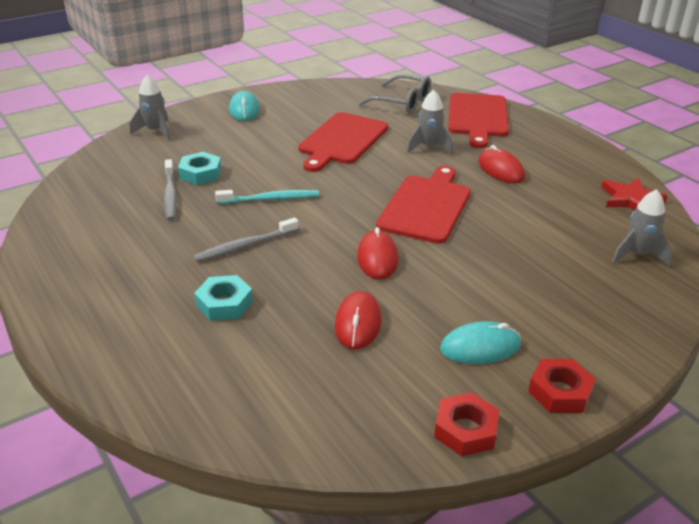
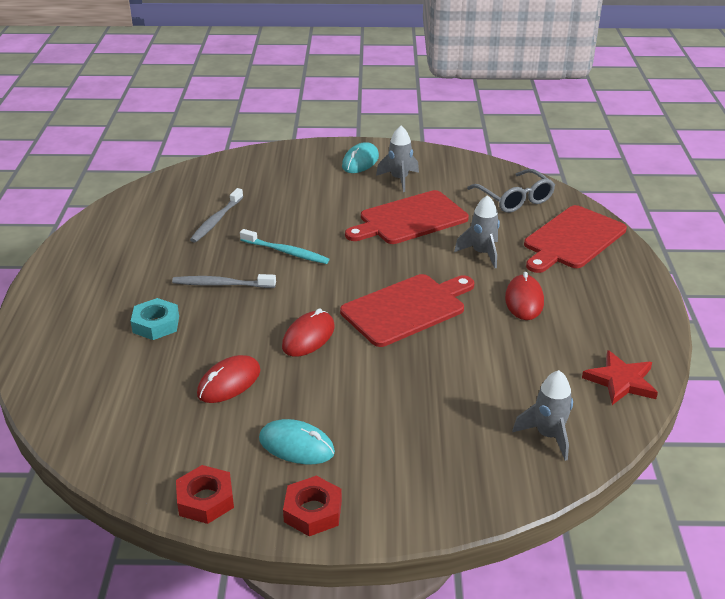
camera: 35 degrees right, 0 degrees up
(155, 131) = (267, 160): grey rocket -> grey rocket (399, 179)
(200, 173) = (259, 209): turquoise nut -> none

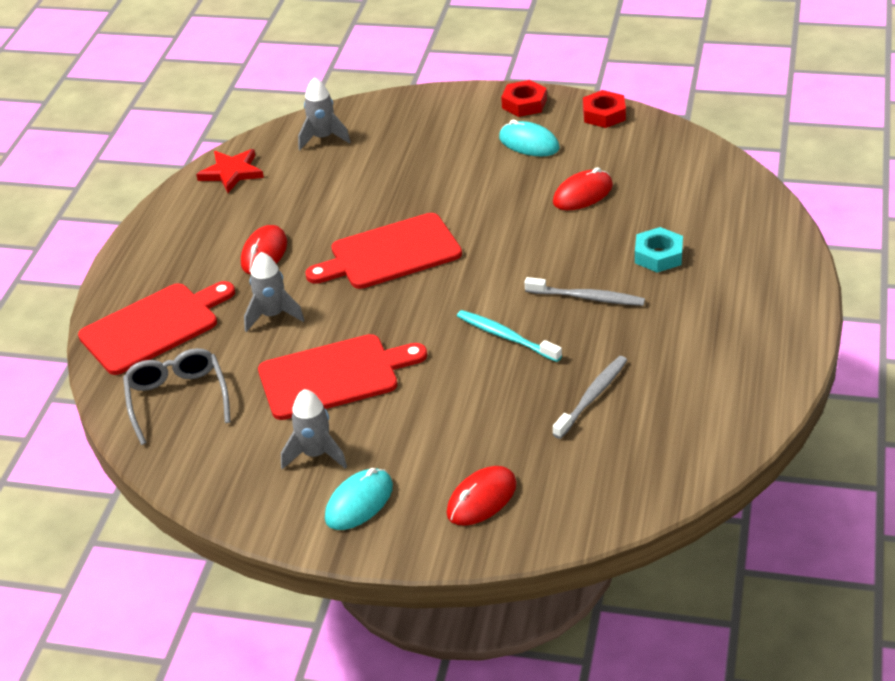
camera: 165 degrees left, 5 degrees up
(308, 337) = (500, 231): red mouse -> red mouse (481, 499)

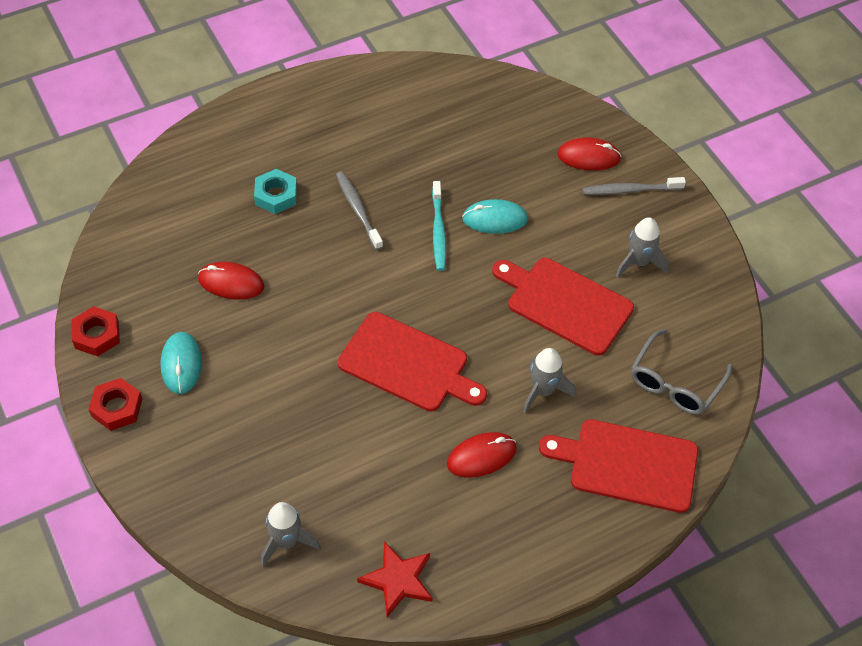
camera: 135 degrees left, 15 degrees up
(359, 502) = (650, 213): turquoise mouse -> turquoise mouse (495, 219)
(592, 397) = (455, 153): grey toothbrush -> grey toothbrush (630, 190)

